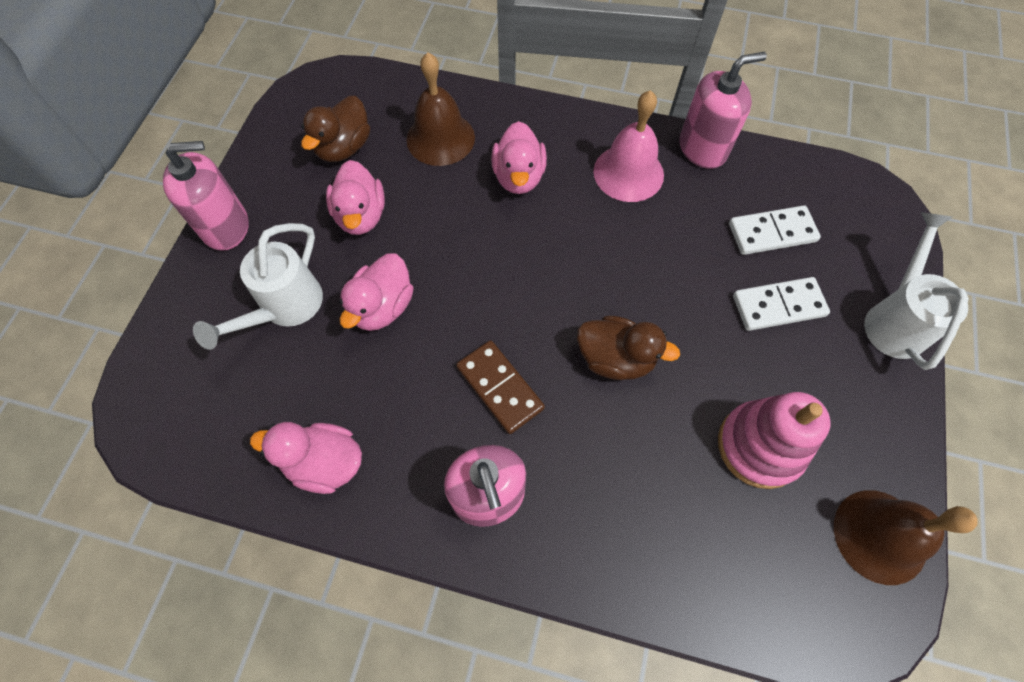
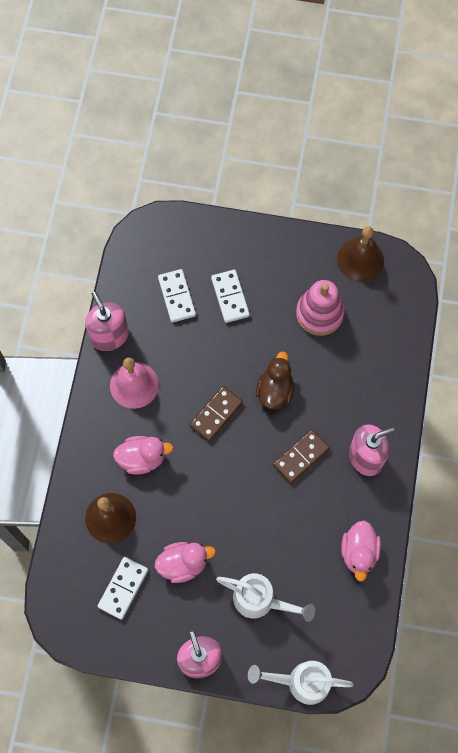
camera: 95 degrees left, 5 degrees up
(344, 147) = (123, 588): brown duck -> white domino
(382, 307) = (253, 536): pink duck -> none
(579, 271) = (216, 414): none -> brown domino
(895, 318) = (232, 234): white watering can -> white watering can (301, 682)

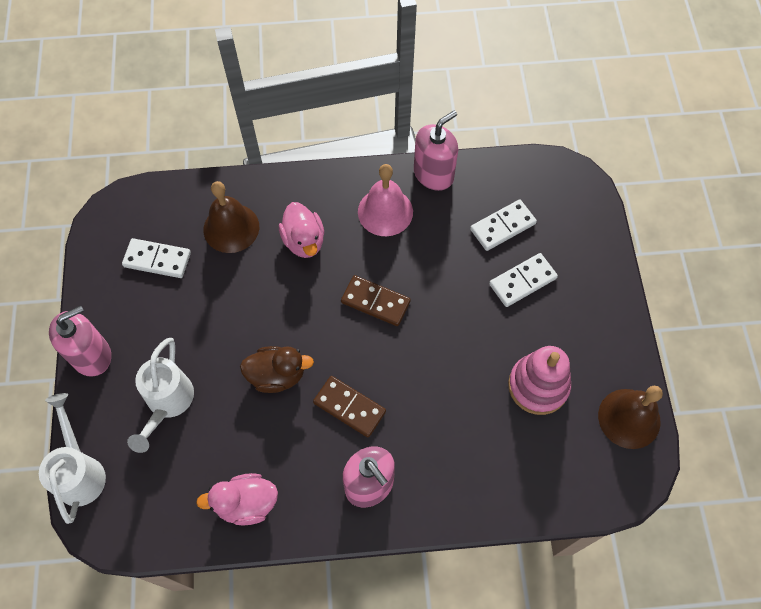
camera: 75 degrees right, 5 degrees down
(183, 564) = (195, 311): pink duck -> none
(275, 391) = (423, 358): brown duck -> brown duck (277, 375)

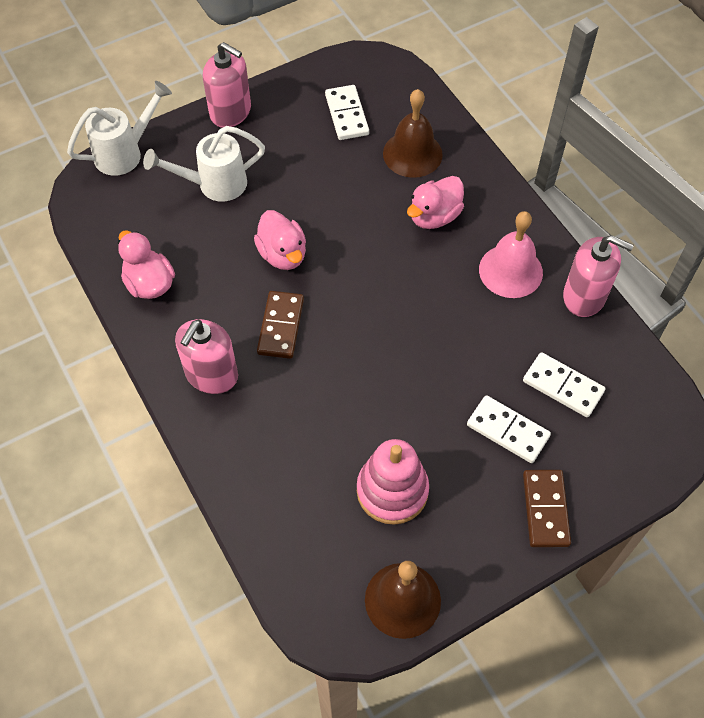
camera: 65 degrees right, 5 degrees down
(277, 375) = (283, 254): brown duck -> pink duck
(375, 302) = (404, 303): brown domino -> brown domino (545, 509)

